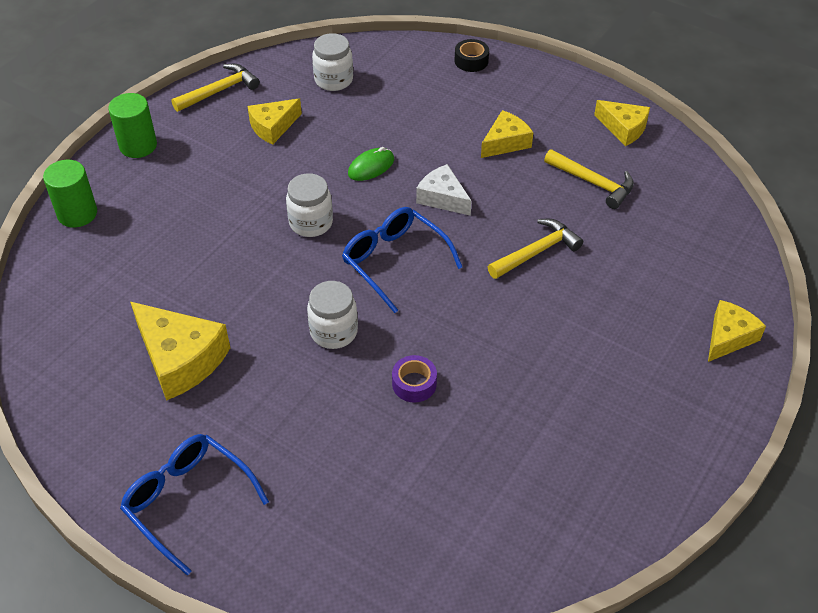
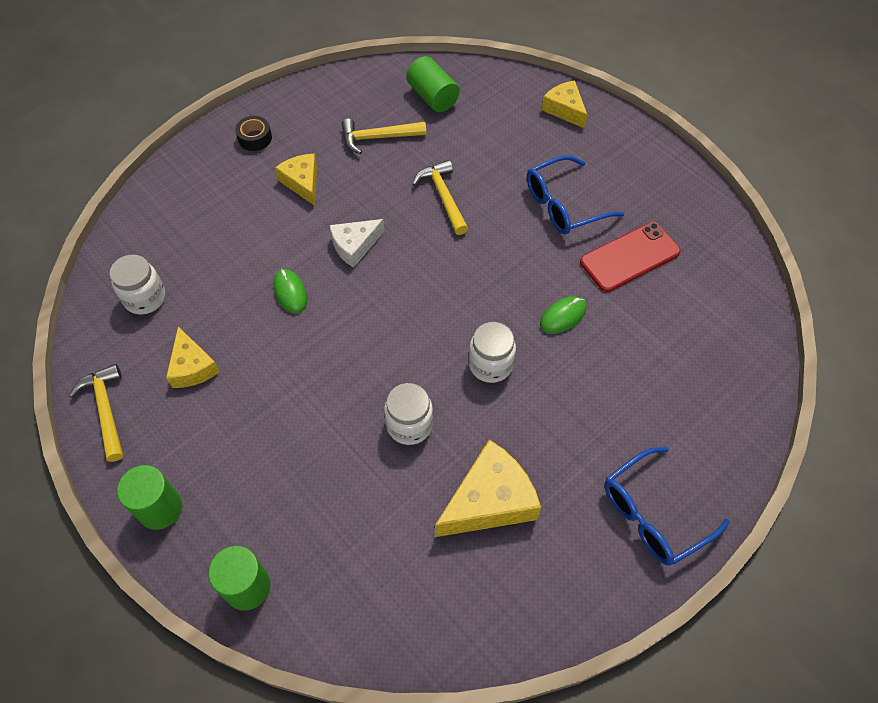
camera: 75 degrees left, 10 degrees up
(311, 223) = (348, 357): white jar -> white jar (409, 425)
(394, 261) = (420, 300): blue glasses -> blue glasses (563, 205)
(414, 384) = (563, 316): purple tape -> green mouse
(471, 61) = (176, 179): black tape -> black tape (255, 138)
(522, 436) = (629, 257): none -> red phone
(593, 183) = (378, 138): yellow hammer -> yellow hammer turned 150 degrees counterclockwise
(623, 128) = (321, 99): yellow cheese -> none
(678, 213) = (432, 97): none -> green cylinder

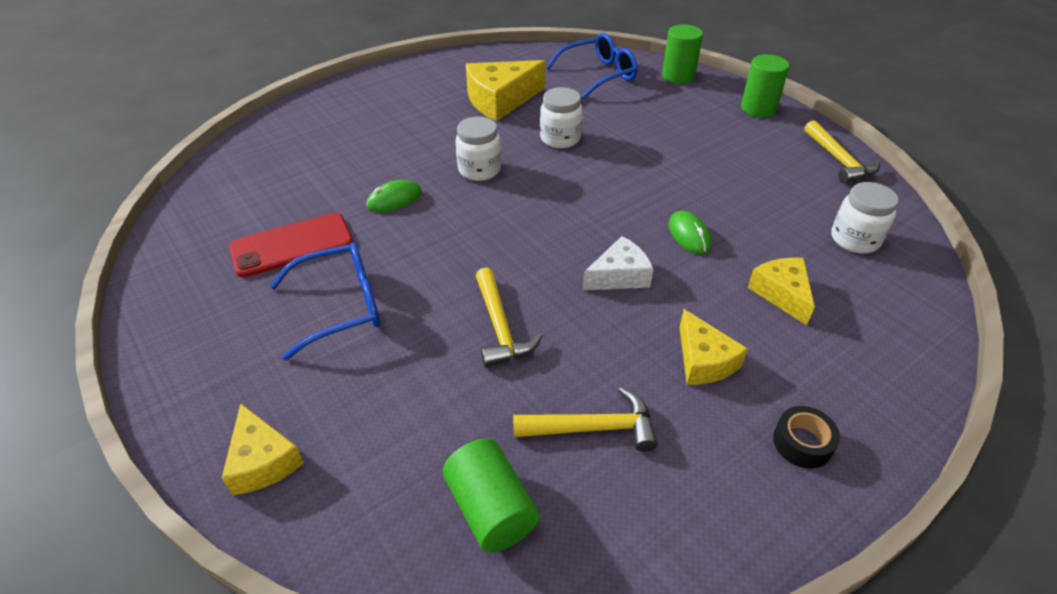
camera: 175 degrees left, 15 degrees down
(192, 367) = (772, 183): yellow cheese -> yellow cheese (781, 294)
(653, 514) = (380, 89): blue glasses -> blue glasses (599, 75)

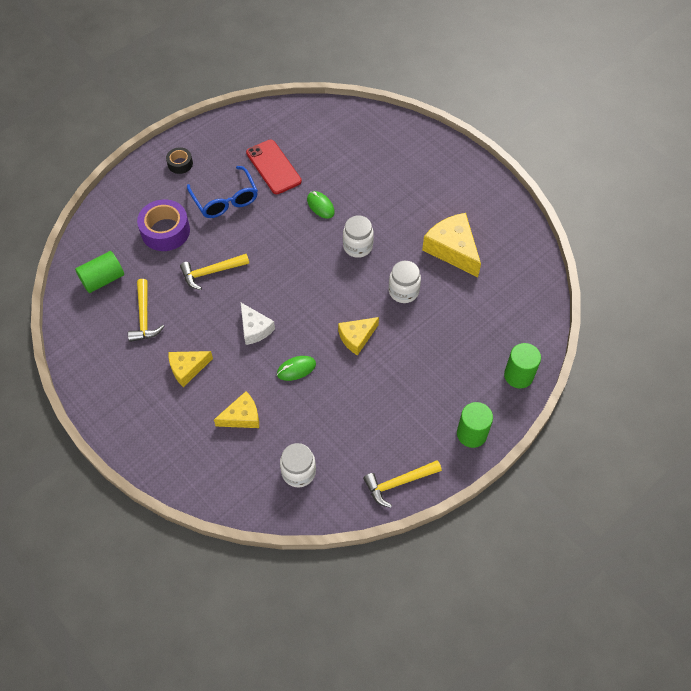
camera: 85 degrees right, 15 degrees up
(262, 461) = (130, 193): yellow cheese -> yellow cheese (356, 337)
(387, 396) = (165, 231): none -> purple tape
(599, 75) = (508, 315): blue glasses -> none
(802, 443) = (132, 409): black tape -> black tape (180, 164)

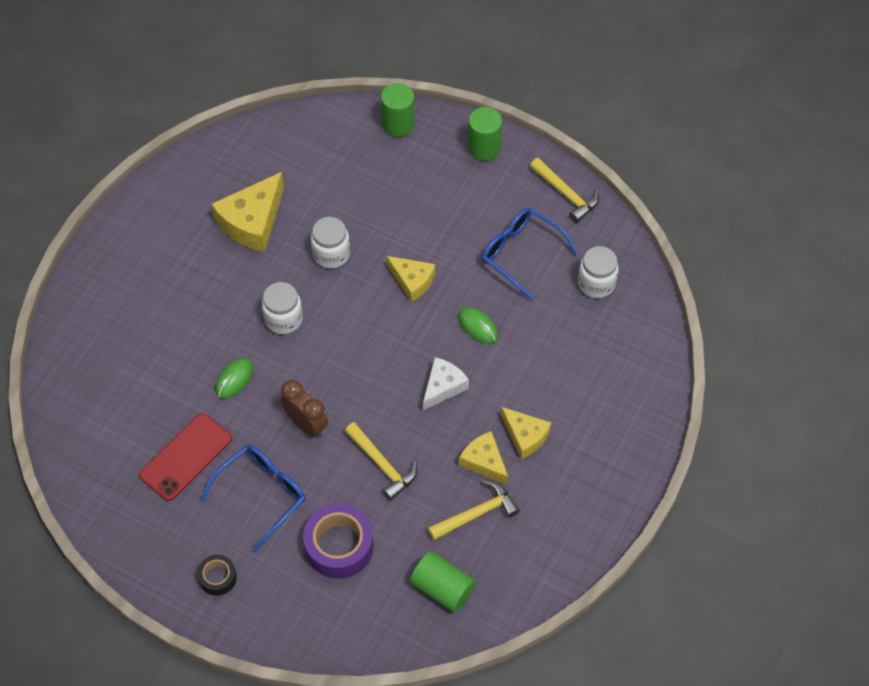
camera: 110 degrees left, 0 degrees up
(242, 417) = (559, 358): yellow cheese -> yellow cheese (484, 462)
(265, 237) = (306, 424): none -> brown clock
(351, 424) = (521, 254): none -> blue glasses

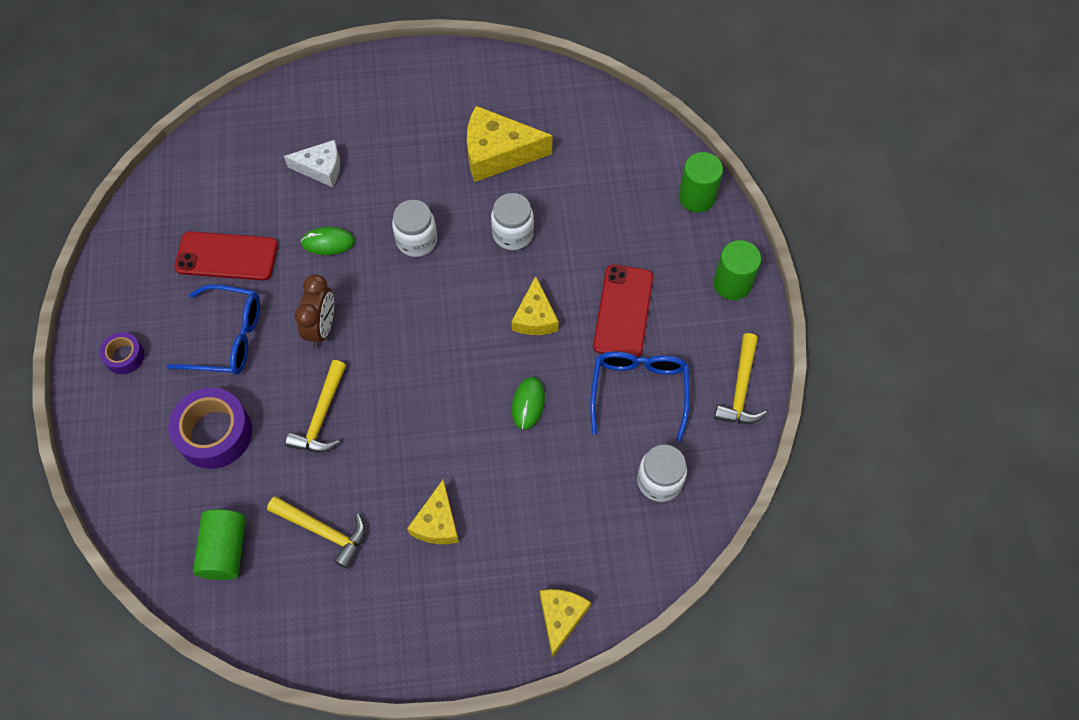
camera: 55 degrees right, 5 degrees up
(217, 577) = (124, 356): black tape -> purple tape
(443, 387) = (440, 415): white cheese -> white cheese (321, 168)
(452, 225) = (623, 311): none -> red phone
(484, 462) = (384, 503): yellow cheese -> yellow cheese (561, 617)

